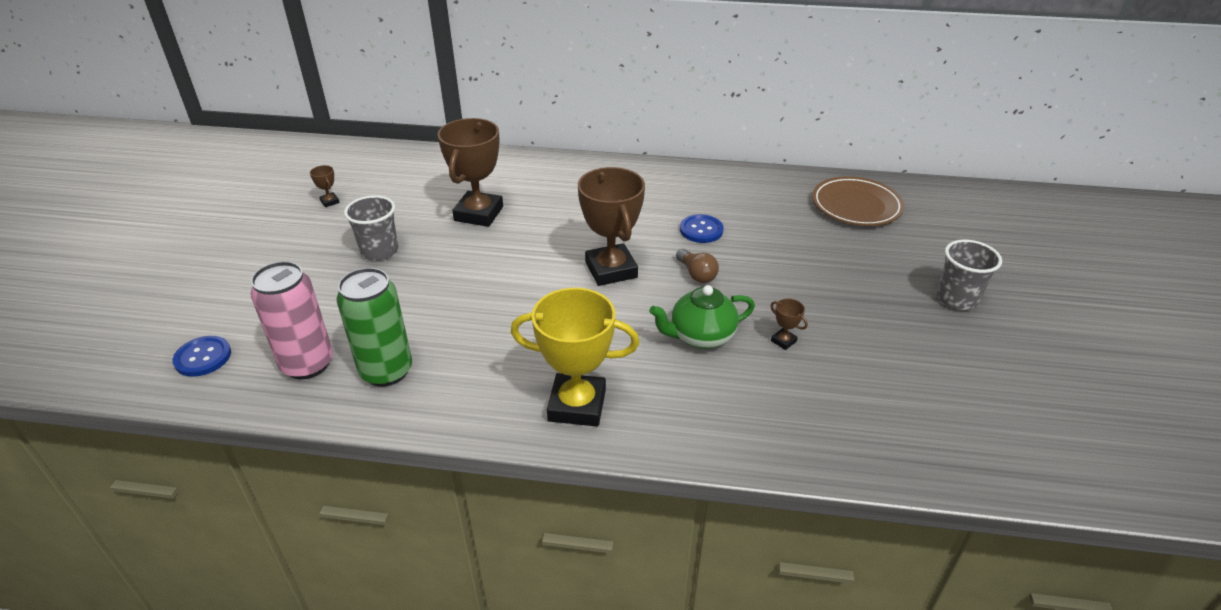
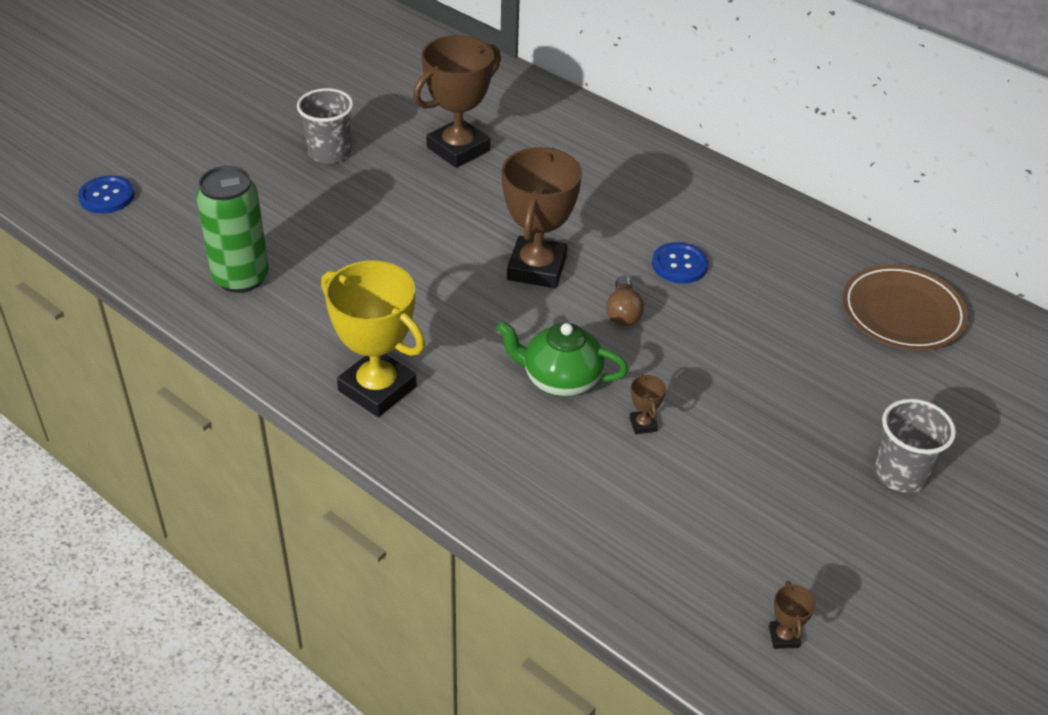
camera: 30 degrees right, 5 degrees up
(307, 364) = (182, 241): pink can -> none
(330, 202) = (326, 78): brown trophy -> brown trophy (784, 637)

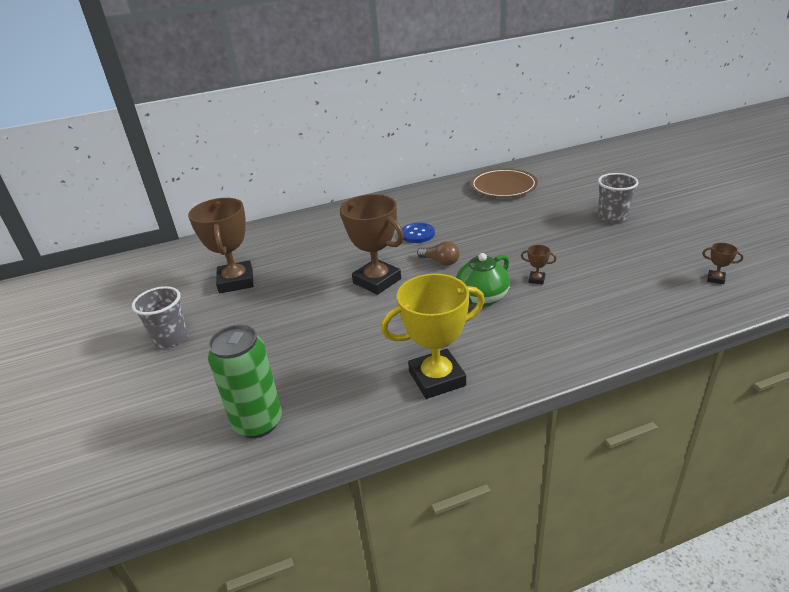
camera: 55 degrees left, 10 degrees down
(107, 196) = (61, 490): blue button -> none

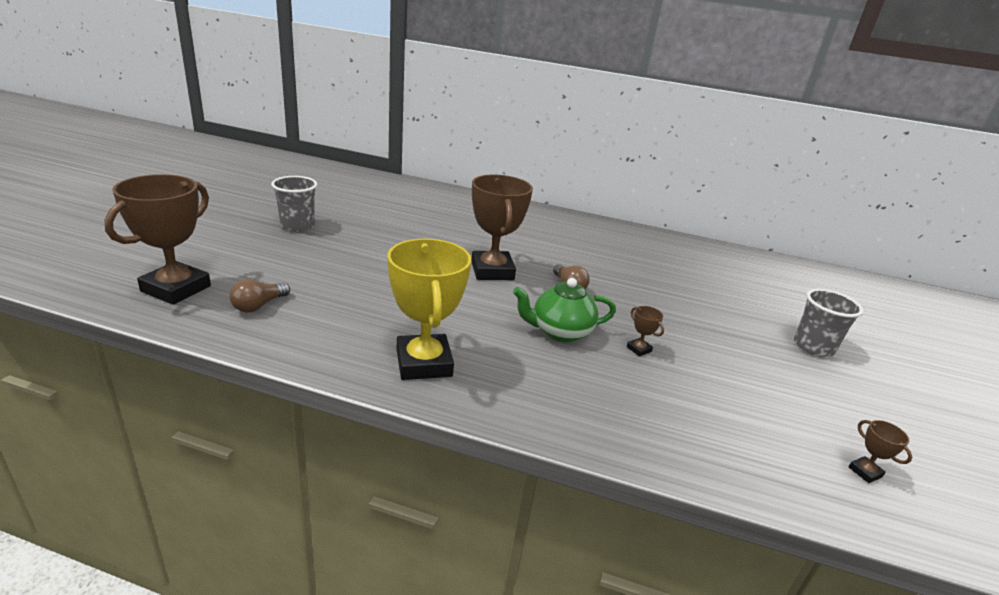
camera: 30 degrees right, 5 degrees down
(236, 281) = (392, 216): brown trophy -> brown trophy (176, 289)
(258, 422) = (259, 306): green can -> brown light bulb
(417, 234) = (581, 258): blue button -> none
(437, 378) = (424, 363): yellow trophy -> yellow trophy turned 60 degrees clockwise
(503, 187) = (724, 265): brown plate -> none

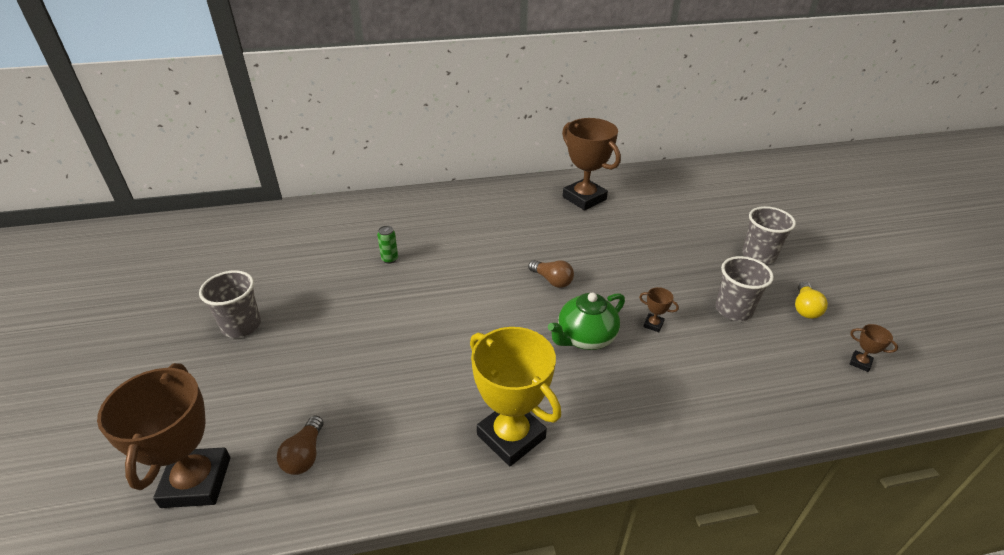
camera: 25 degrees left, 10 degrees up
(443, 229) = (389, 259): none -> green can
(492, 271) = (476, 293): brown trophy -> brown trophy (584, 198)
(741, 372) = (733, 310): none -> grey cup
(832, 404) = (805, 308): none -> yellow light bulb

